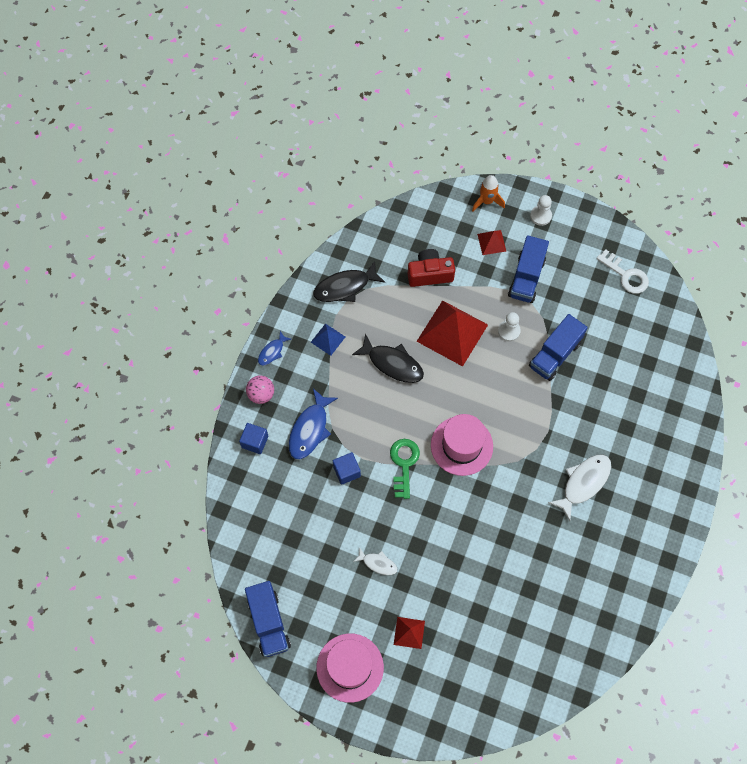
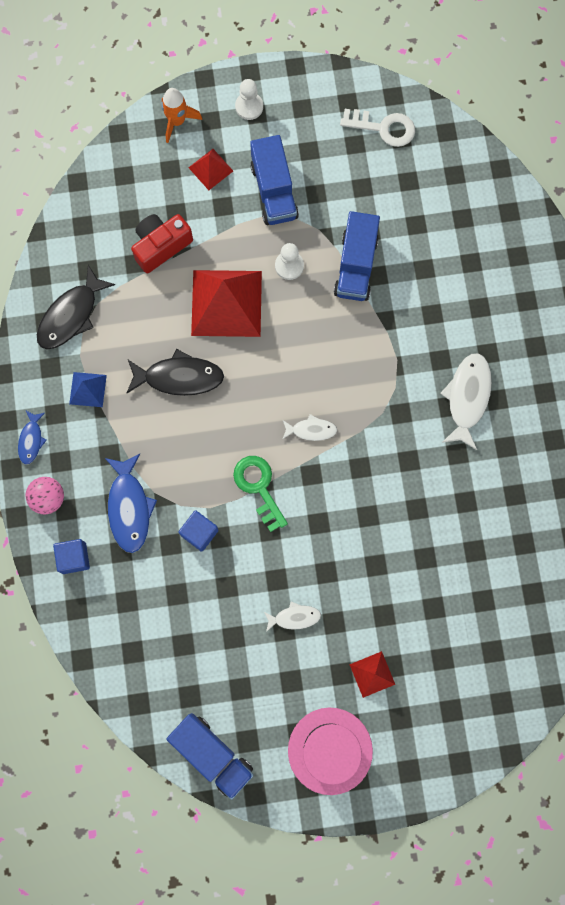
camera: 30 degrees left, 10 degrees up
(461, 445) = (311, 430): pink hat -> white fish

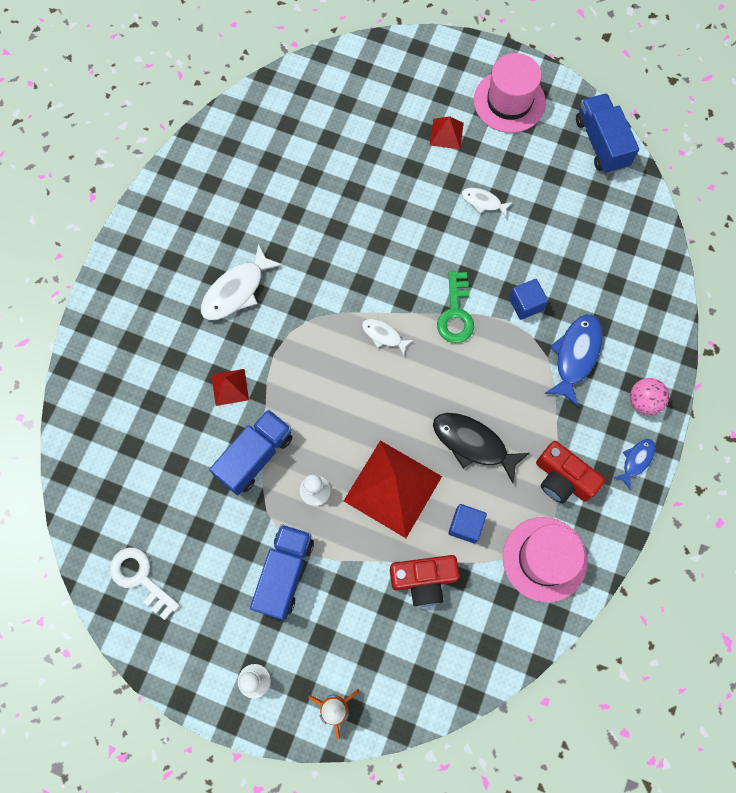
camera: 150 degrees left, 5 degrees down
(71, 315) = (544, 559): black fish -> pink hat
(74, 558) = (643, 340): blue cube -> blue cube (465, 525)
(87, 389) = (562, 479): blue pyramid -> red camera
(210, 169) = (331, 633): red pyramid -> red pyramid (230, 387)

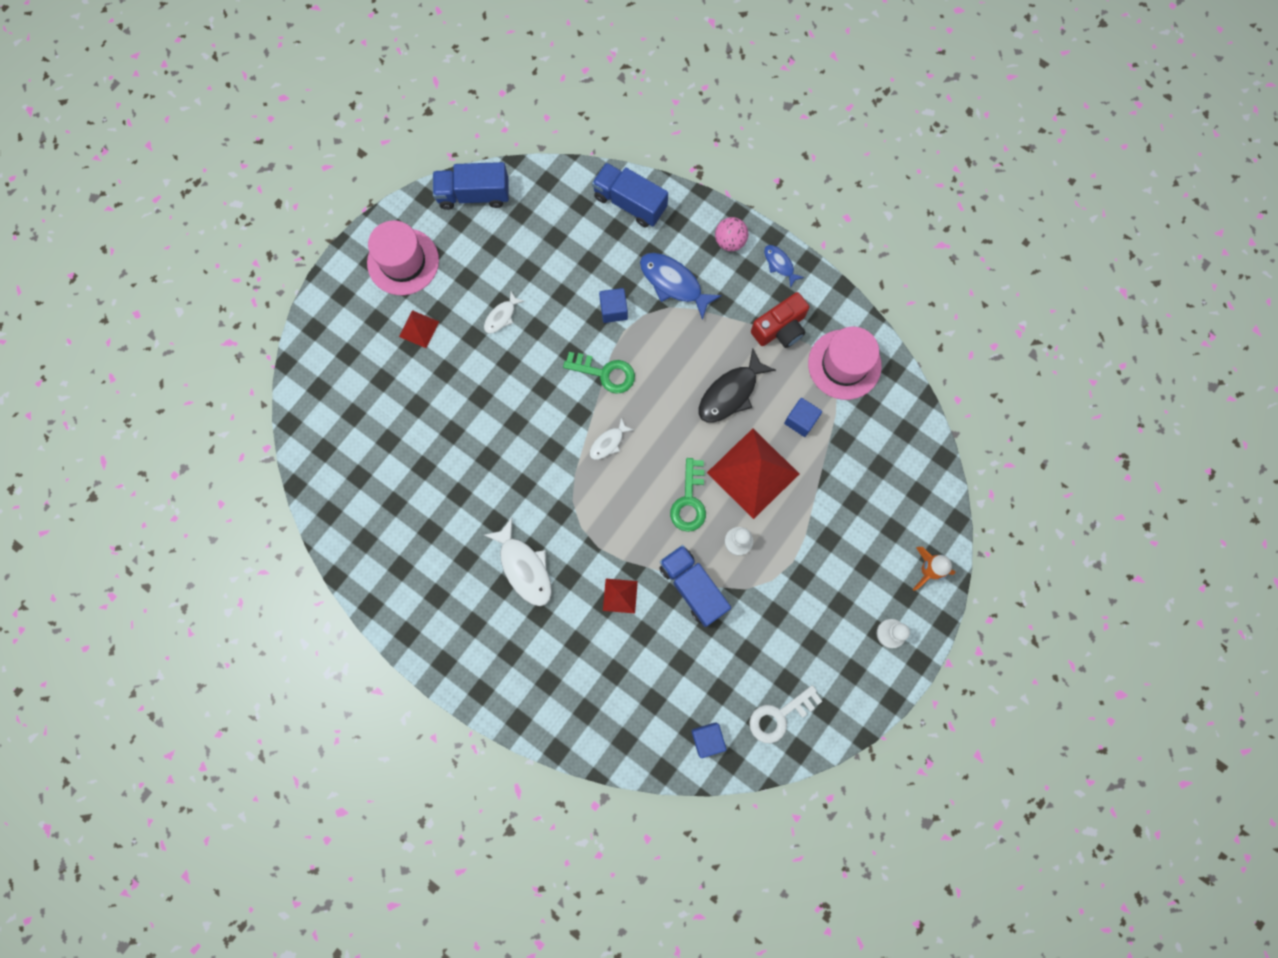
camera: 75 degrees left, 5 degrees up
(103, 509) = (707, 739): none -> blue cube
(284, 574) = (806, 586): blue truck -> blue truck (630, 203)
(344, 430) = (689, 501): none -> green key
(423, 580) = (838, 468): red camera -> none

